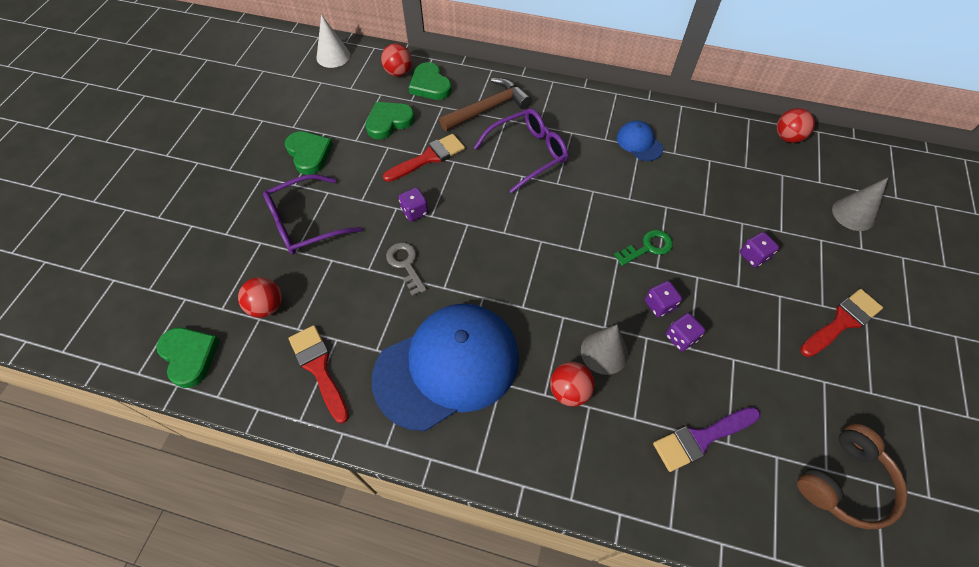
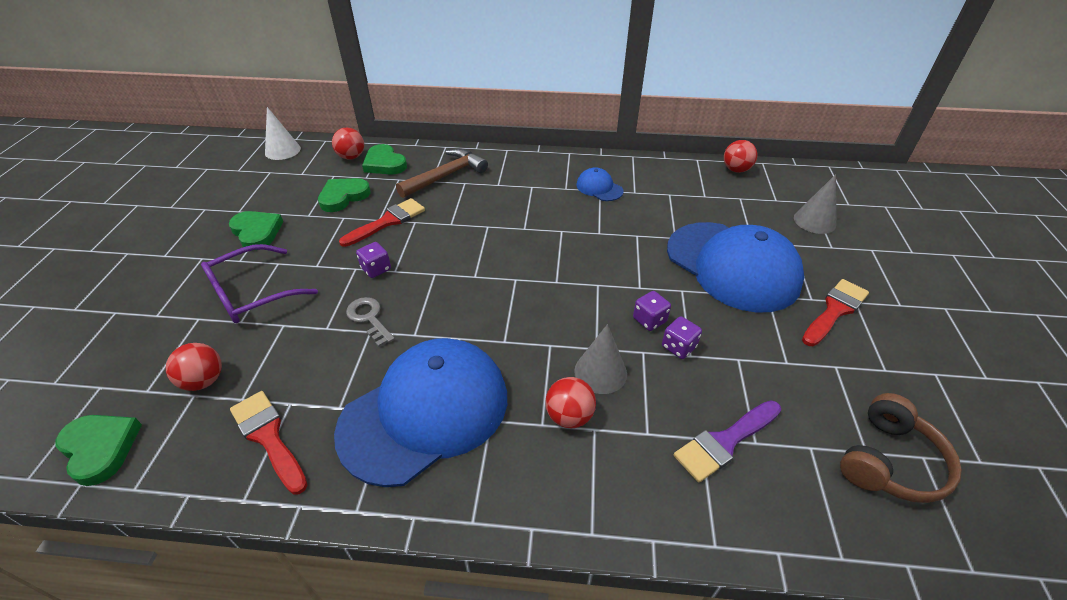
camera: 10 degrees left, 15 degrees down
(528, 153) = (490, 207): purple glasses -> none
(648, 247) = (626, 271): green key -> none
(753, 256) = (732, 266): purple dice -> blue cap

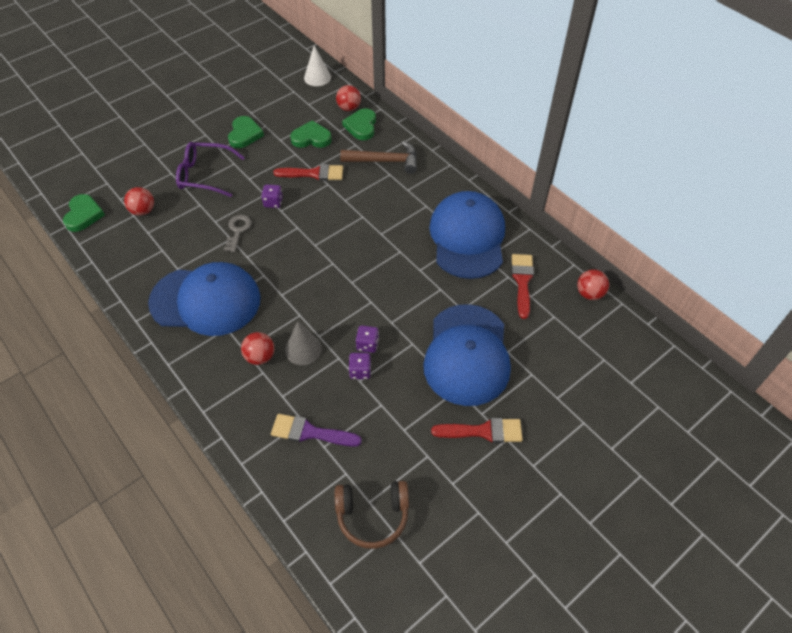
camera: 45 degrees right, 10 degrees up
(268, 437) = (139, 260): red brush -> red brush (522, 281)
(599, 188) = (467, 237): blue cap -> blue cap, size x2.35
(814, 221) = (578, 373): grey cone -> none

